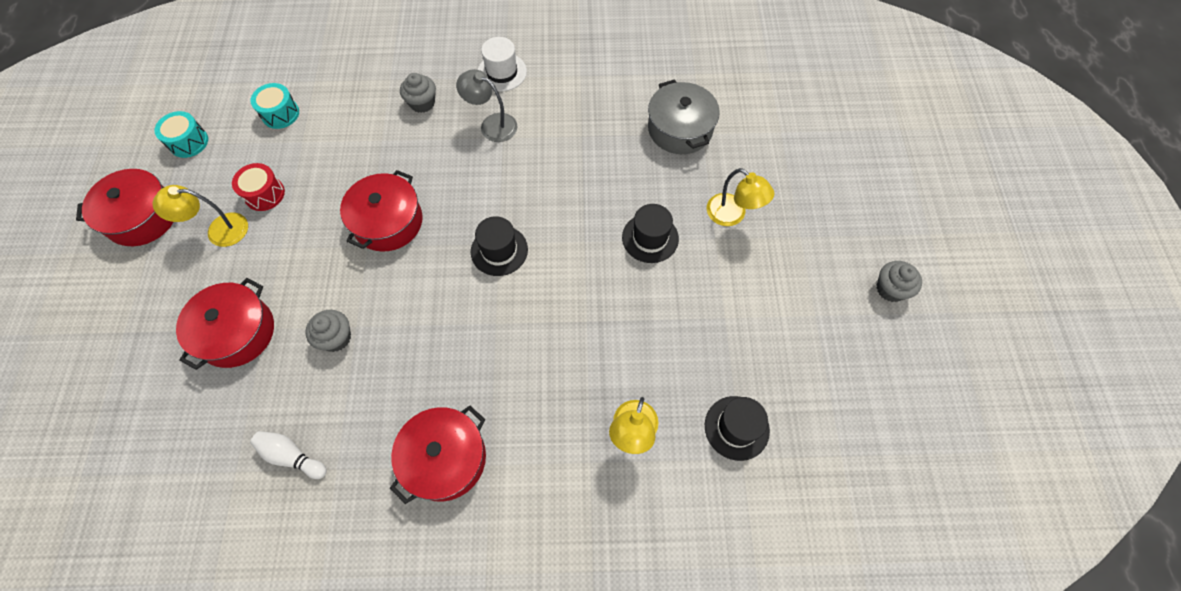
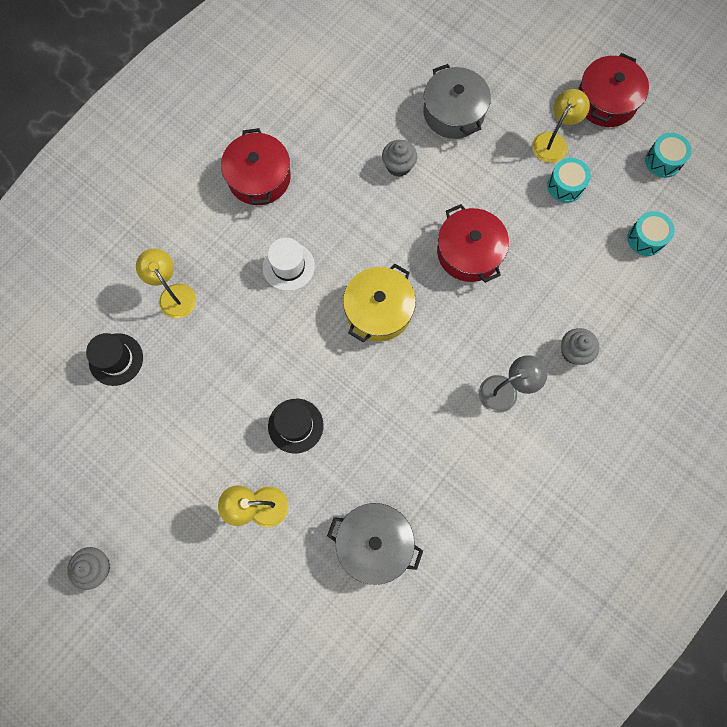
camera: 130 degrees right, 10 degrees up
(236, 332) = (454, 112): red pot -> grey pot
(264, 194) = (565, 186): red drum -> turquoise drum
(292, 456) = (337, 100): white bowling pin -> none
(499, 250) = (378, 310): black hat -> yellow pot
(502, 72) = (560, 441): white hat -> white hat (288, 266)

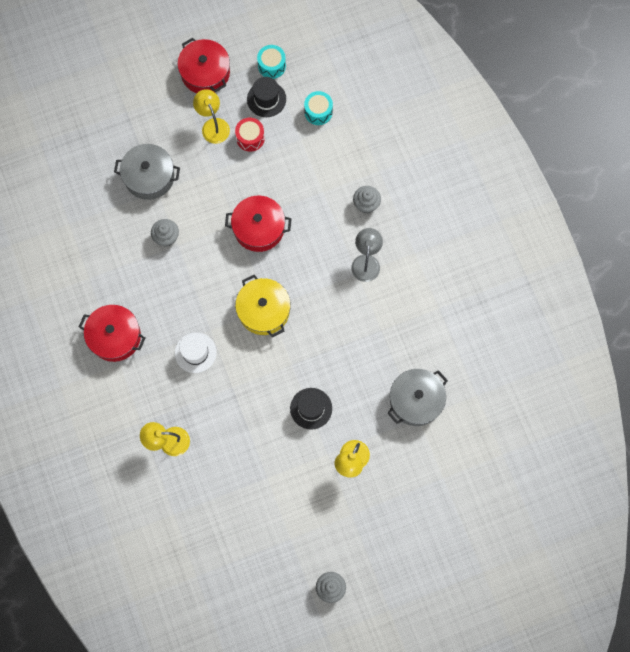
camera: 60 degrees left, 0 degrees up
(116, 359) = (192, 505): black hat -> black hat (266, 99)
(565, 186) = (250, 138): turquoise drum -> red drum

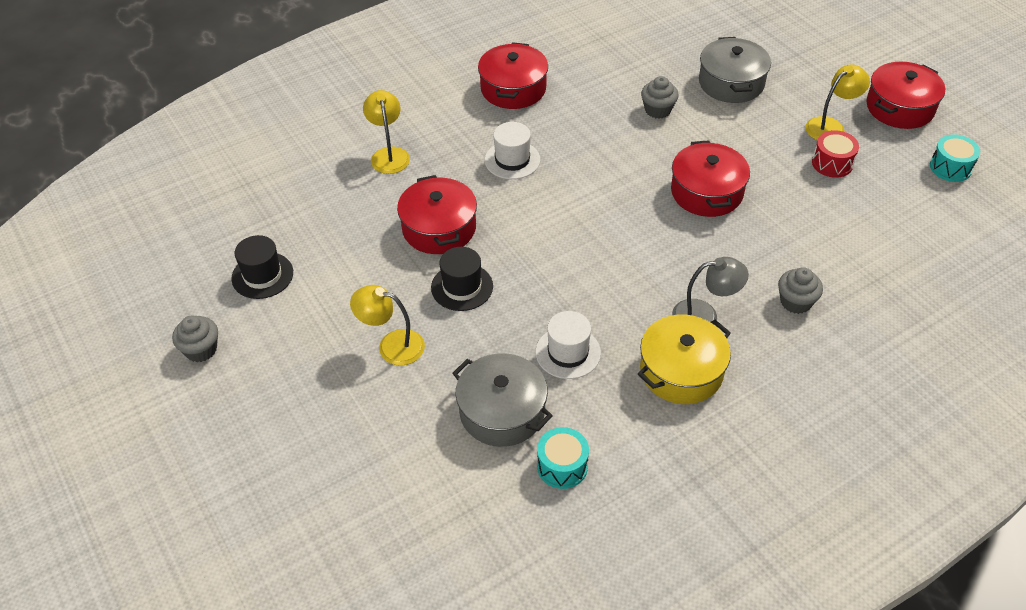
camera: 80 degrees right, 25 degrees down
(253, 415) = (439, 228): none -> red pot
(264, 310) = (590, 215): yellow pot -> yellow pot (681, 371)
(266, 99) = (898, 170): black hat -> black hat (262, 275)
(318, 112) = (911, 226): turquoise drum -> turquoise drum (562, 466)
(378, 351) = (568, 352): none -> white hat

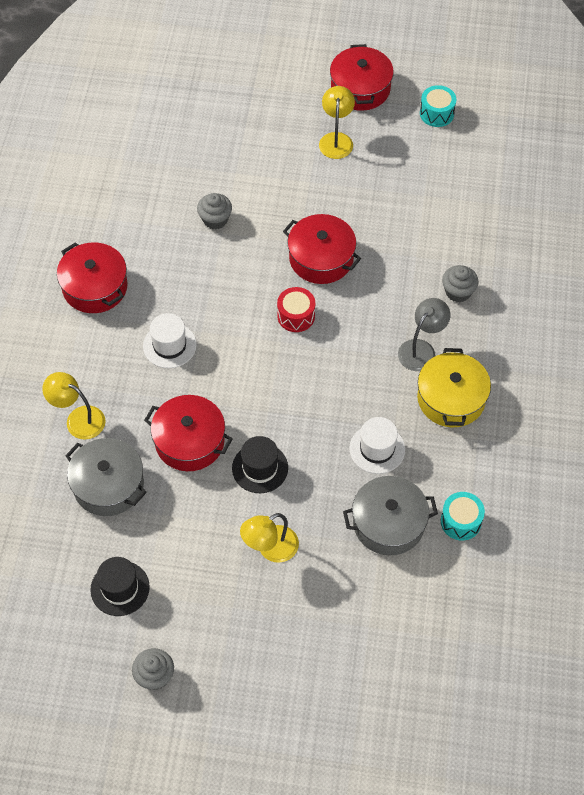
camera: 50 degrees left, 10 degrees up
(731, 83) = (236, 155): grey pot -> grey pot (108, 485)
(832, 163) = (368, 169): red drum -> red drum (296, 316)

